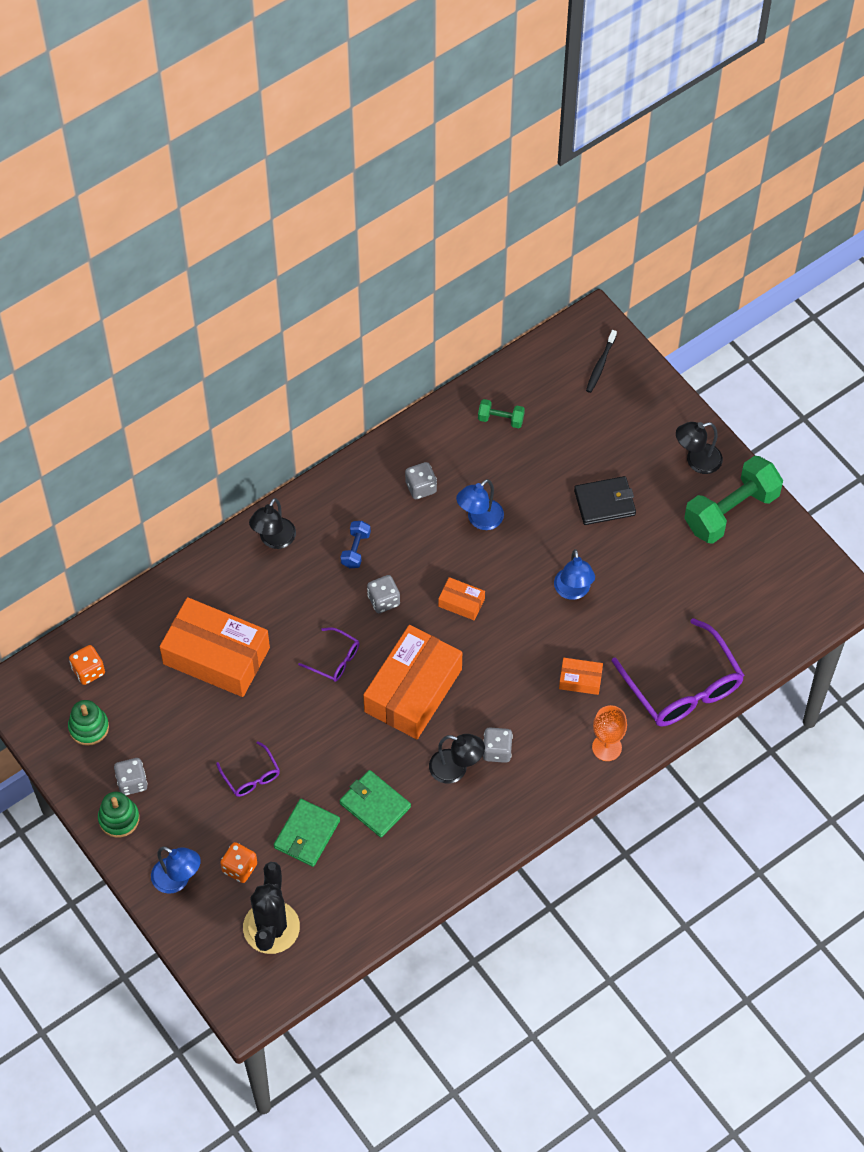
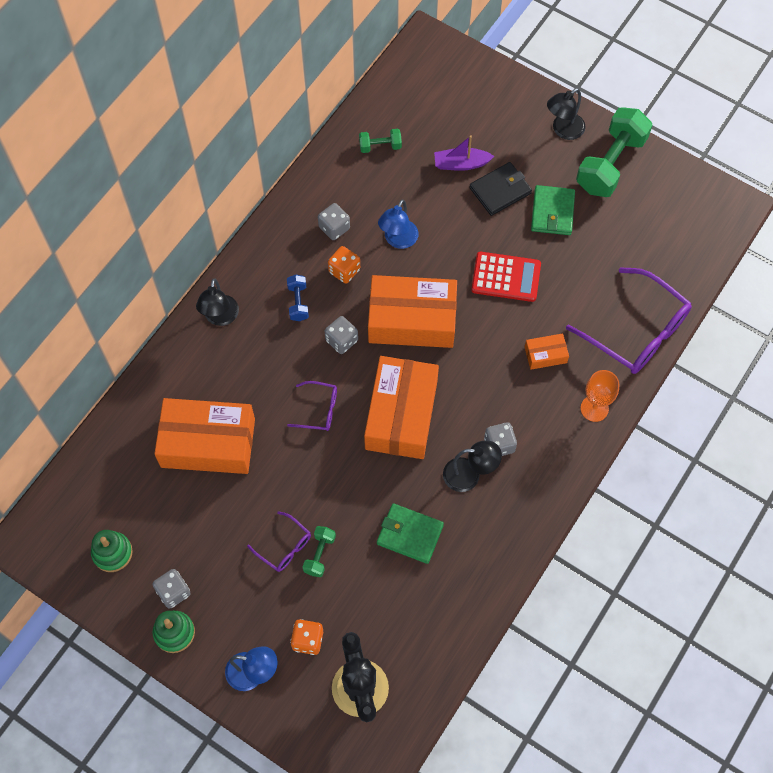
camera: 20 degrees left, 5 degrees up
(88, 671) = (92, 498): orange dice -> orange dice (344, 271)
(281, 794) = (319, 554): none -> green dumbbell
(307, 834) = (358, 584): green wallet -> green wallet (552, 212)
(461, 602) = (412, 320): orange box -> orange box, size x2.25
(573, 591) = (506, 277): blue lamp -> red calculator
(576, 463) = (461, 164): none -> purple boat
(600, 365) = (446, 74): black toothbrush -> none

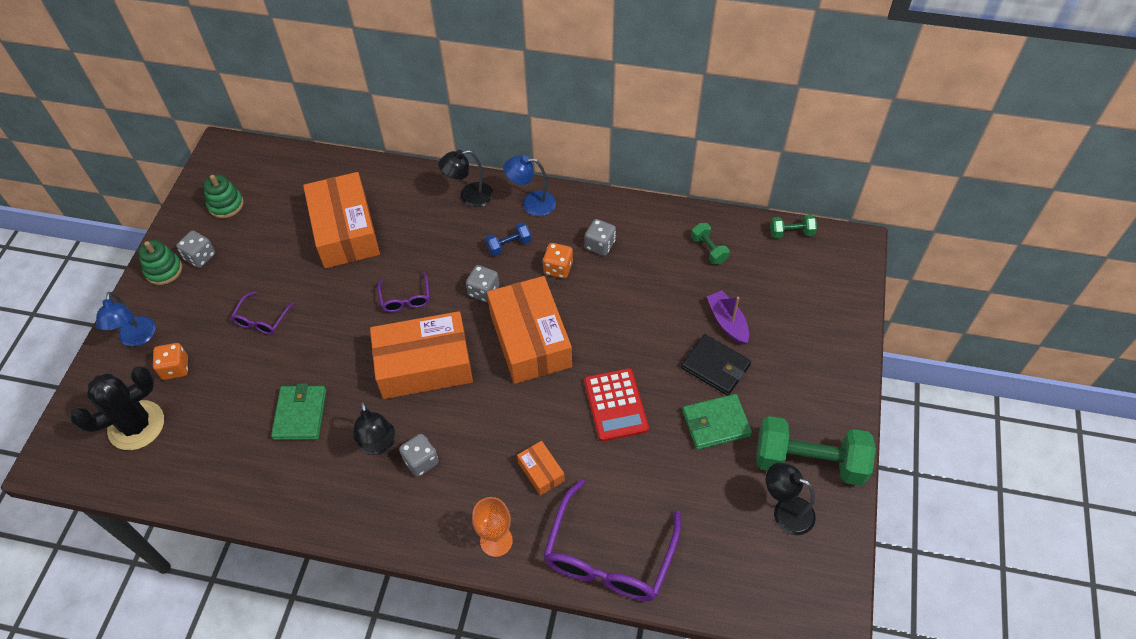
camera: 70 degrees right, 10 degrees down
(319, 554) = (261, 348): green dumbbell -> green dumbbell (791, 233)
(398, 240) = (612, 299): blue lamp -> blue lamp (531, 203)
(563, 130) = (823, 401): black lamp -> black lamp (785, 511)

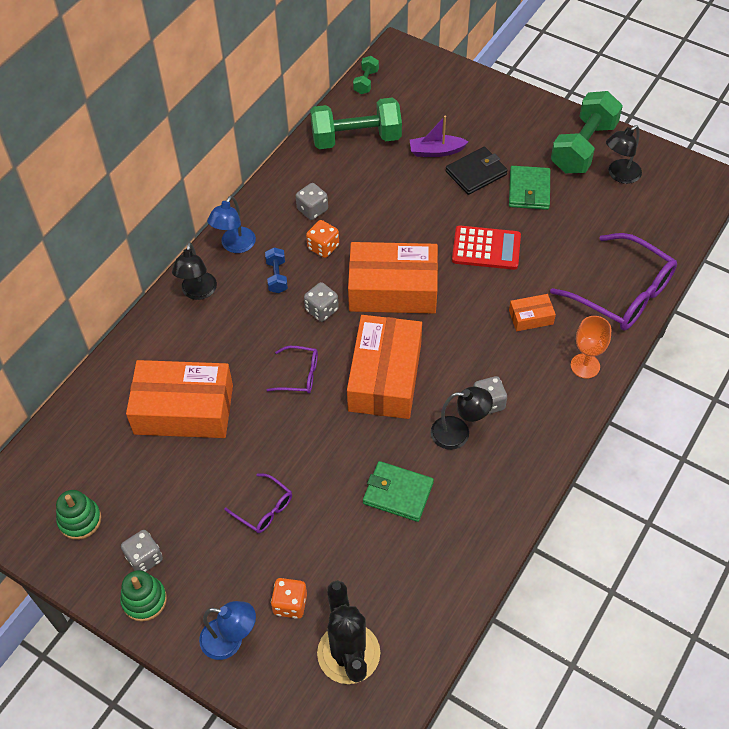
camera: 70 degrees left, 0 degrees up
(708, 249) = (356, 138): green dumbbell -> green dumbbell, size x2.15

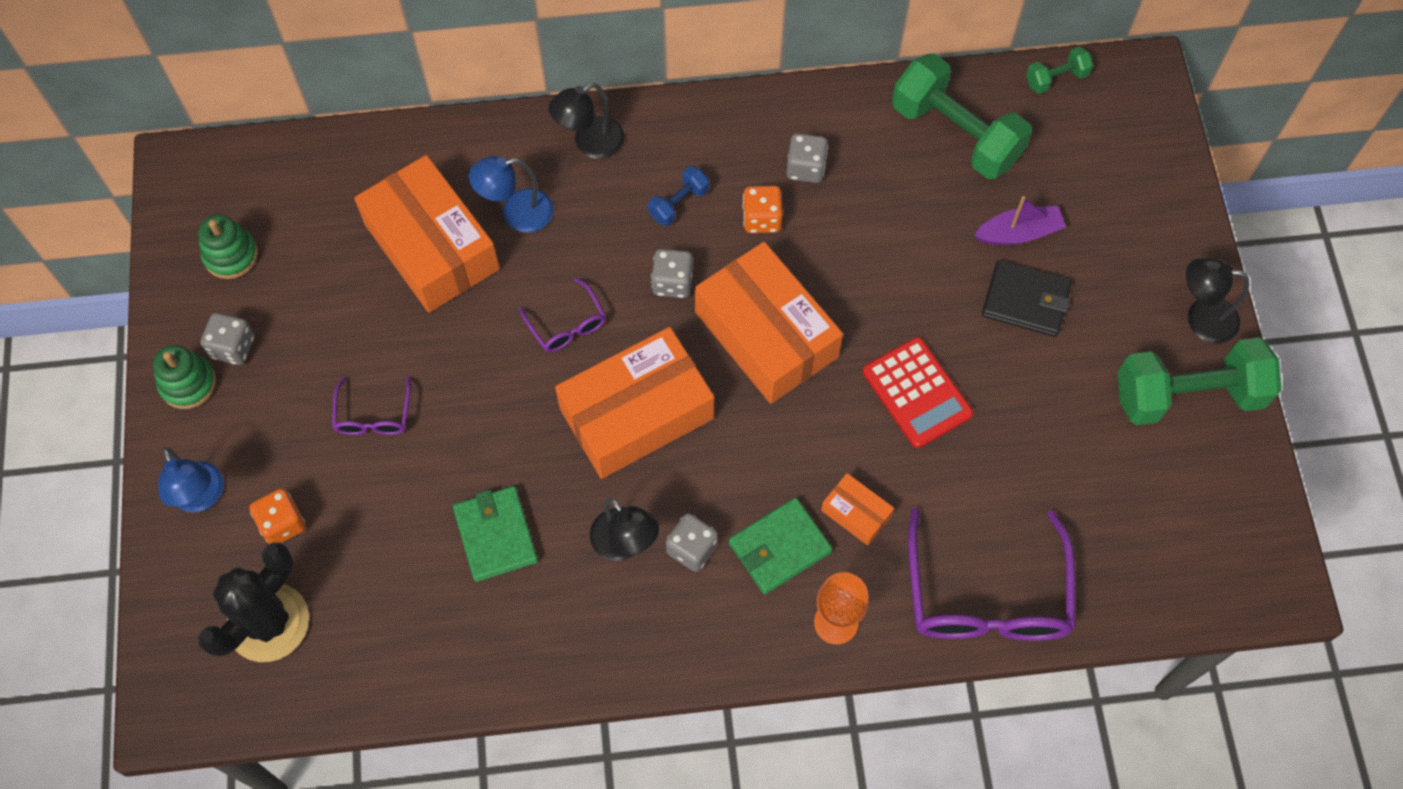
camera: 50 degrees right, 10 degrees up
(235, 246) = (684, 130): blue lamp -> blue lamp (516, 213)
(436, 151) = (1018, 233): purple boat -> purple boat turned 120 degrees clockwise
(529, 190) = (1054, 379): green wallet -> green wallet (779, 547)
(619, 175) = (1181, 469): black lamp -> black lamp (1201, 318)

